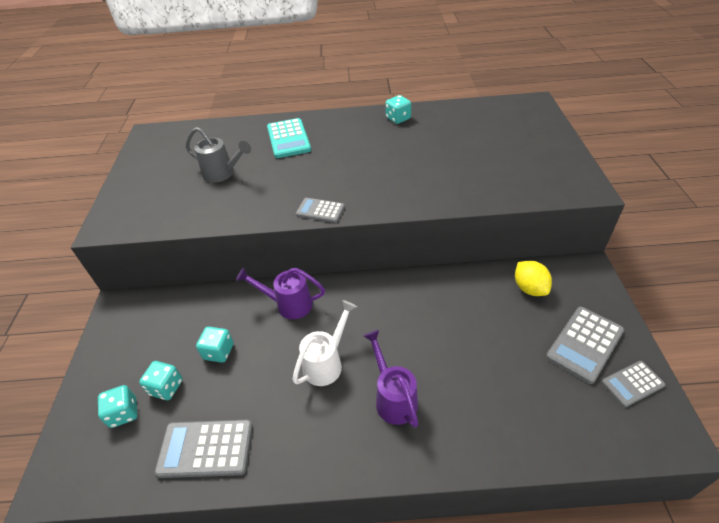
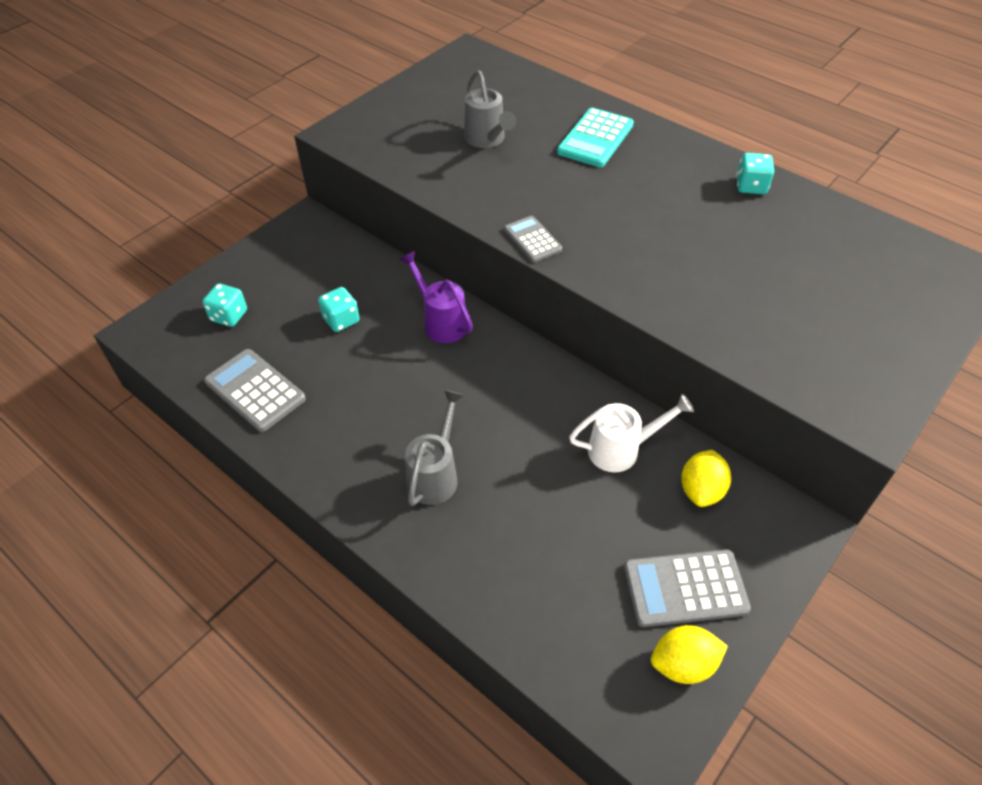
camera: 40 degrees right, 5 degrees up
(166, 387) = (275, 319): turquoise dice -> none
(326, 363) = (414, 399): white watering can -> white watering can (621, 449)
(393, 398) = (435, 475): purple watering can -> grey watering can
(632, 384) = (683, 664): grey calculator -> yellow lemon

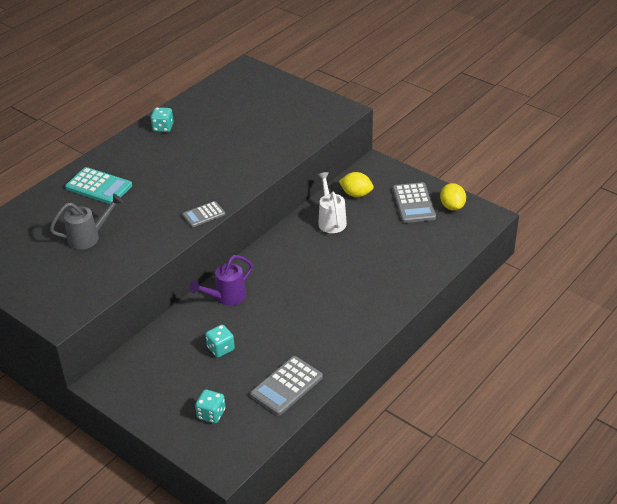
camera: 90 degrees left, 10 degrees down
(435, 475) = (352, 293): grey watering can -> none

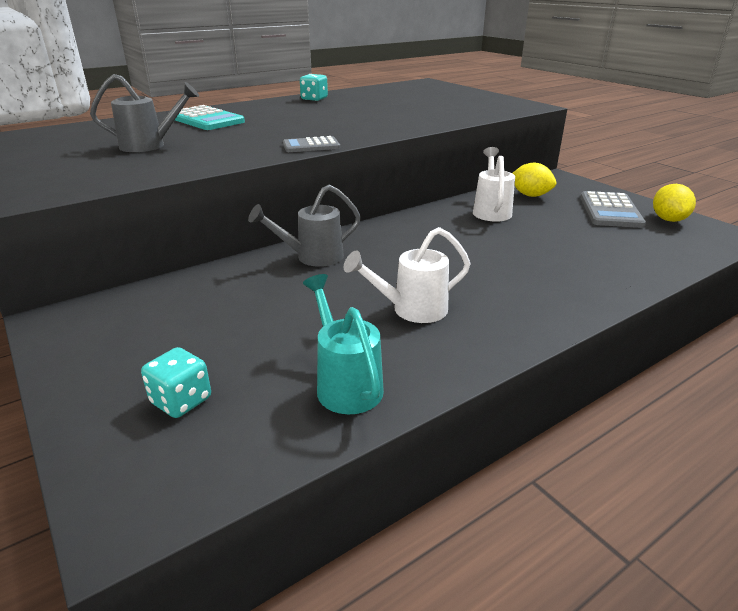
camera: 15 degrees right, 10 degrees down
(220, 349) = (265, 311): turquoise dice -> none
(226, 297) = (313, 257): purple watering can -> grey watering can
(286, 386) = (345, 384): grey calculator -> turquoise watering can
(304, 329) = (412, 310): none -> white watering can

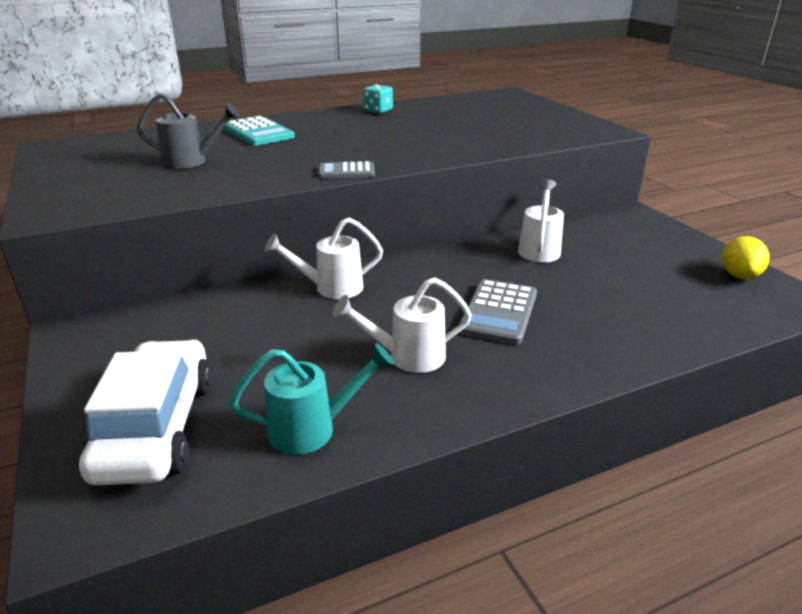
camera: 10 degrees right, 0 degrees up
(181, 401) = (156, 427): turquoise dice -> white car
(313, 257) = (331, 288): grey watering can -> white watering can
(345, 384) = (312, 429): turquoise watering can -> turquoise watering can turned 90 degrees clockwise
(530, 195) = (591, 233): yellow lemon -> none
(610, 211) = (675, 259): grey calculator -> grey calculator (498, 312)

